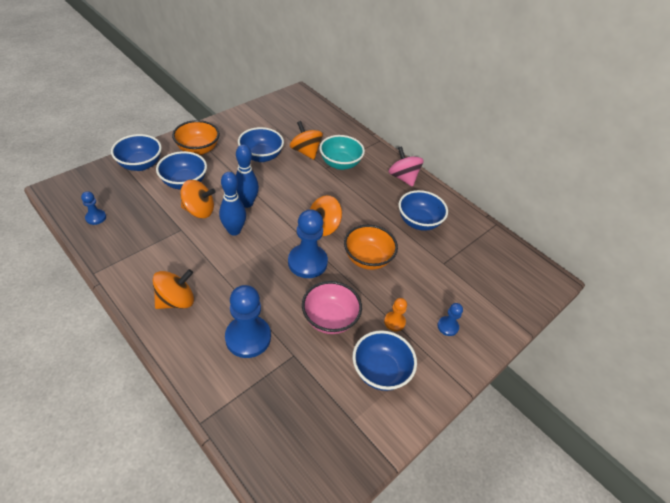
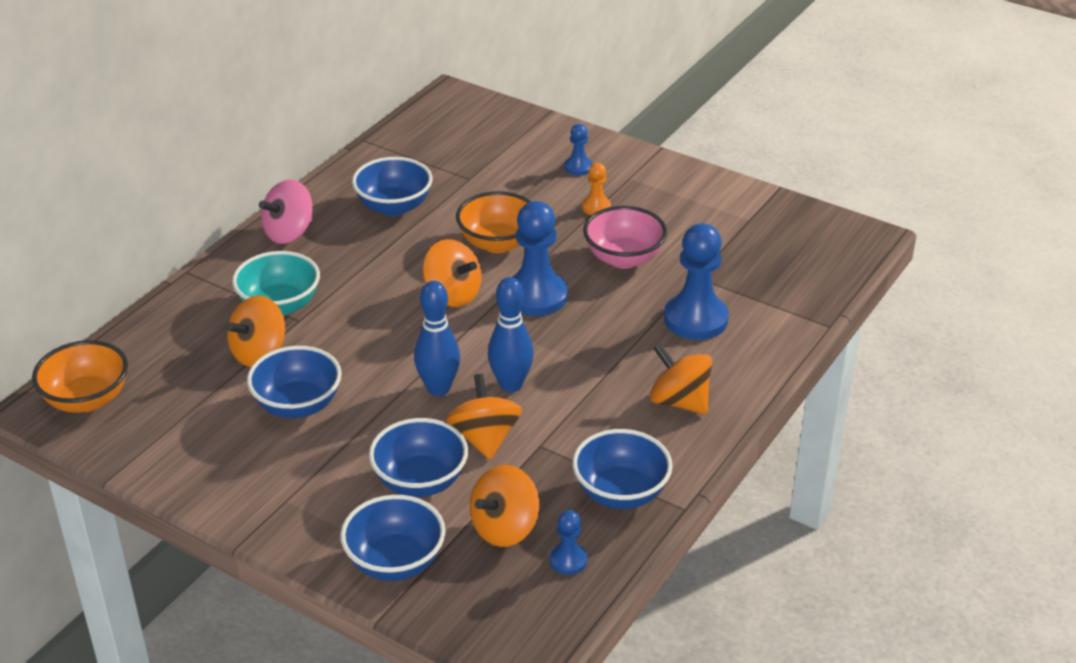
camera: 100 degrees left, 10 degrees down
(133, 202) = (505, 528): none -> orange spinning top
(198, 149) = (311, 497): orange bowl -> orange bowl (87, 400)
(380, 371) = (674, 209): blue bowl -> blue bowl (620, 493)

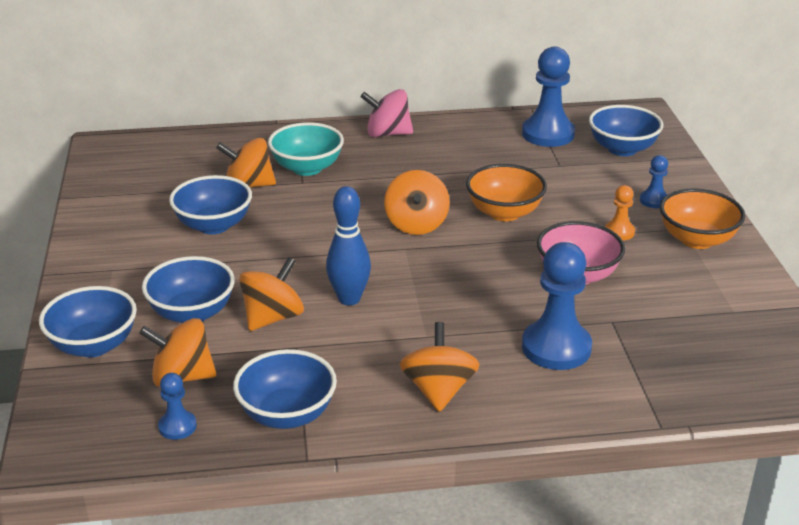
camera: 50 degrees right, 5 degrees down
(87, 400) = (128, 154): orange bowl -> orange bowl (697, 239)
(394, 207) = (477, 154): blue bowl -> blue bowl (622, 149)
(438, 388) = (303, 270): blue bowling pin -> none
(536, 296) = (468, 259): blue pawn -> blue pawn (548, 134)

